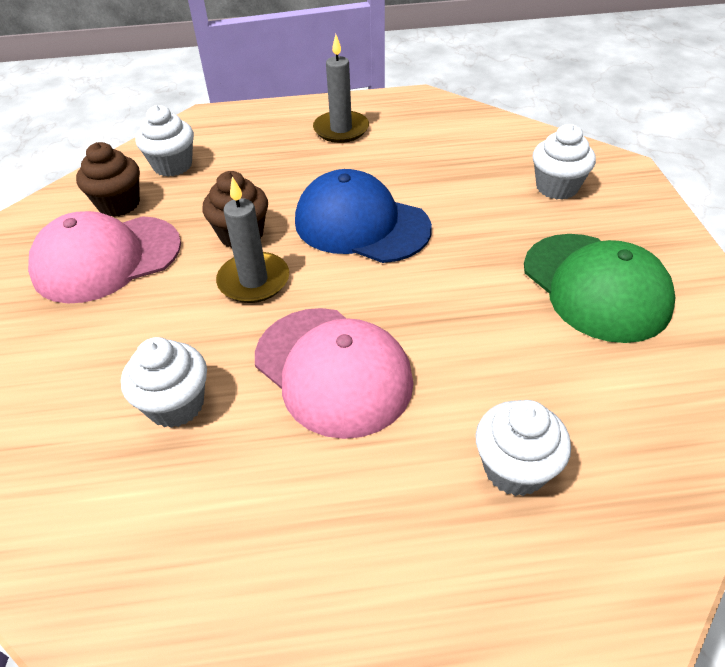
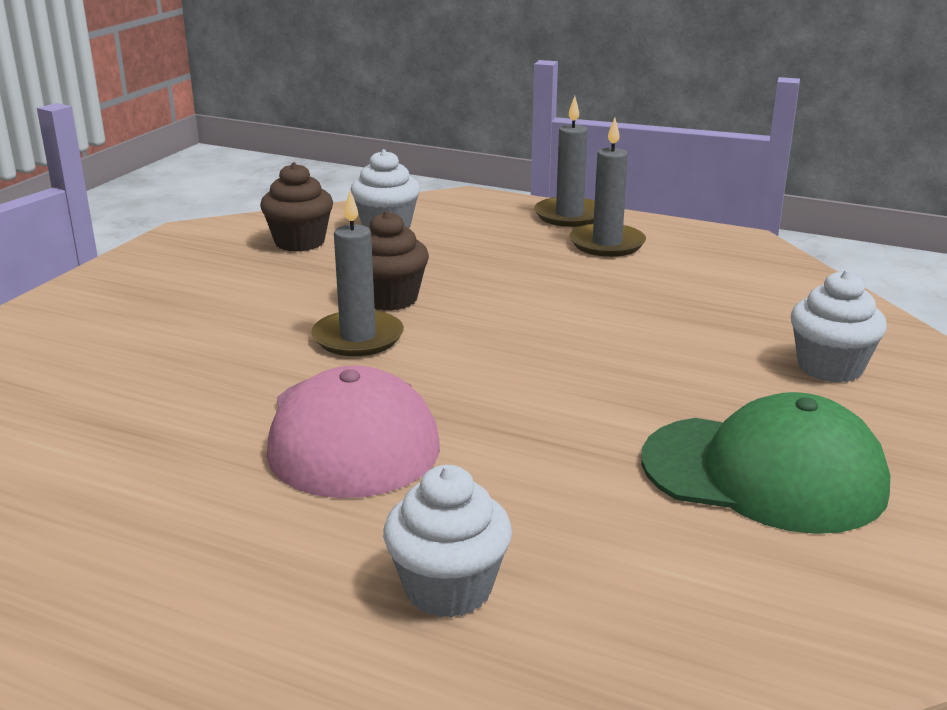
camera: 30 degrees right, 20 degrees down
(106, 259) = (240, 279): pink cap -> none
(176, 404) = (173, 403): white cupcake -> none
(293, 111) = (569, 215): none -> grey candle
(361, 224) = (530, 328): blue cap -> none
(595, 286) = (764, 474): green cap -> green cap turned 75 degrees counterclockwise

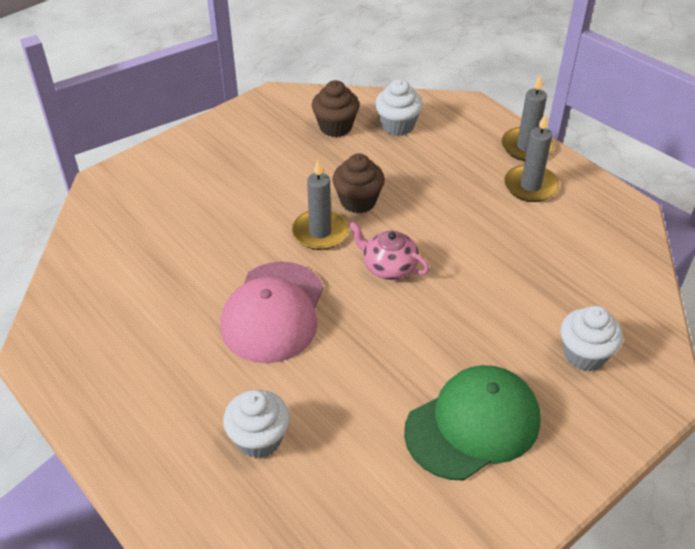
camera: 25 degrees right, 20 degrees up
(489, 348) = (388, 266): none -> pink teapot
(764, 474) = (473, 425): green cap -> green cap turned 75 degrees counterclockwise

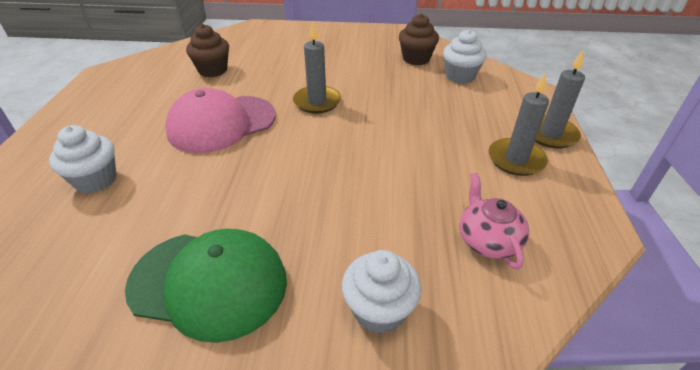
camera: 45 degrees right, 5 degrees down
(358, 201) = (367, 99): brown cupcake -> brown cupcake (213, 70)
(388, 266) = (326, 143): pink teapot -> pink teapot (488, 240)

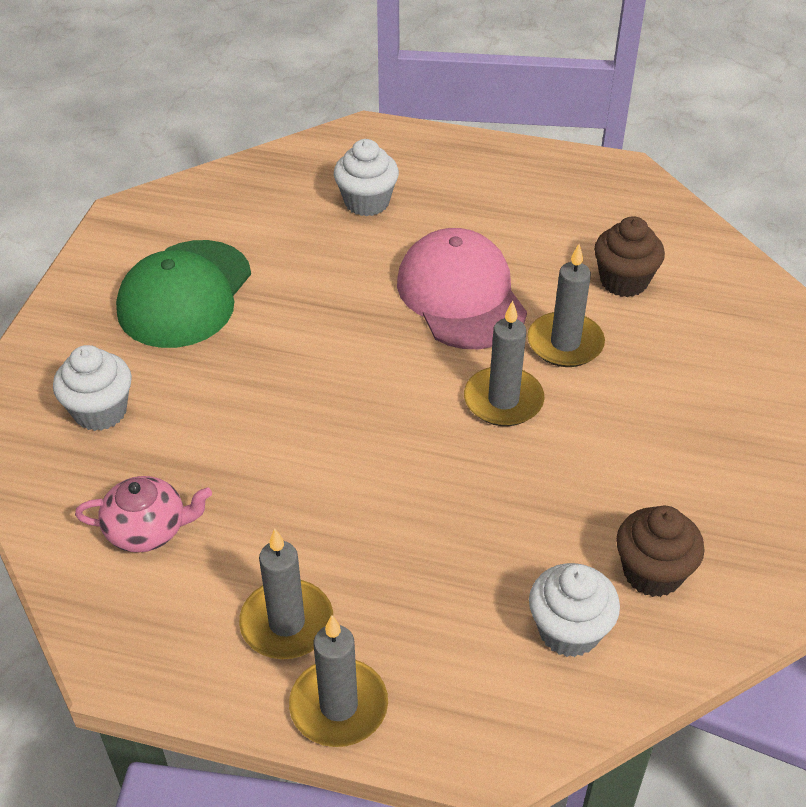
camera: 100 degrees right, 5 degrees up
(267, 85) = (565, 343): none -> grey candle

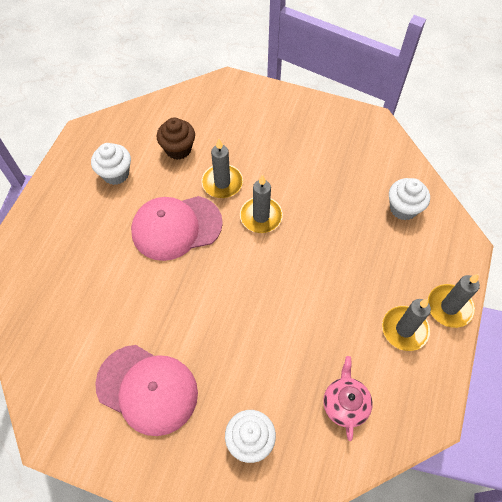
camera: 85 degrees left, 15 degrees up
(185, 294) = (147, 389): green cap -> pink cap
(367, 202) = (77, 272): white cupcake -> white cupcake (116, 174)
(652, 572) = (371, 172): brown cupcake -> none

